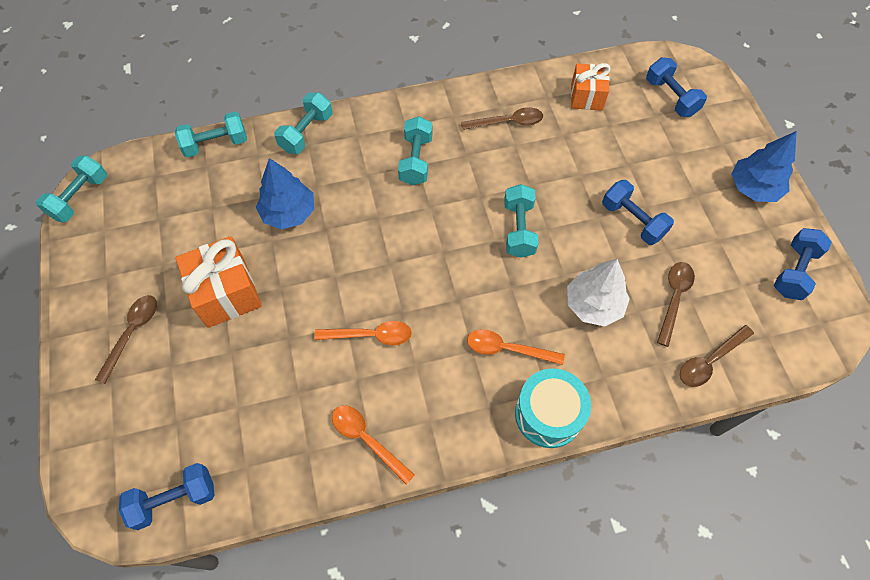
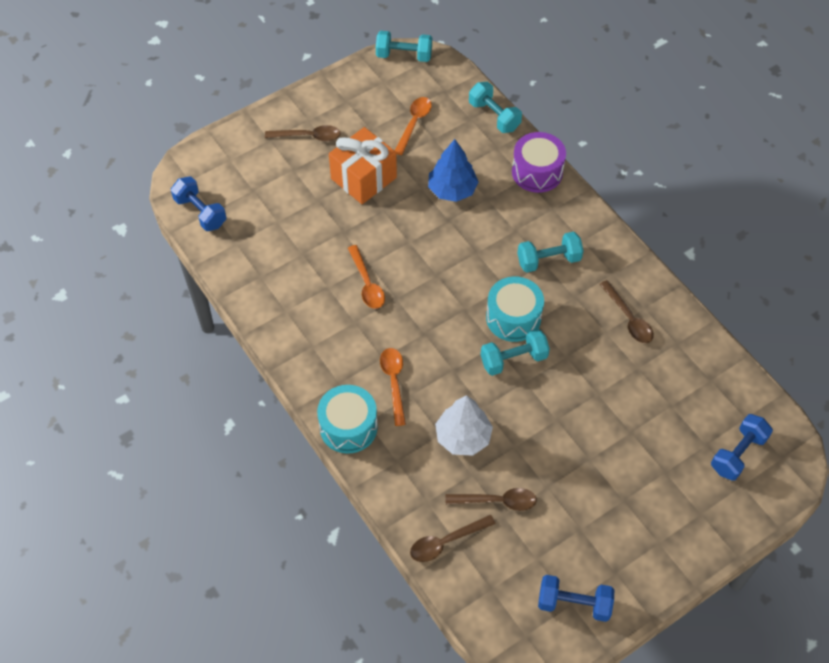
camera: 70 degrees right, 5 degrees down
(306, 133) = (537, 172): turquoise dumbbell -> purple drum
(366, 439) = (283, 309): orange spoon -> orange spoon (414, 123)
(470, 213) = (513, 318): none -> turquoise drum
(586, 97) = (696, 377): orange gift -> none
(632, 220) = (566, 449): blue dumbbell -> none
(709, 361) = (445, 542): brown spoon -> brown spoon turned 60 degrees counterclockwise
(753, 188) = (658, 552): blue tree -> none

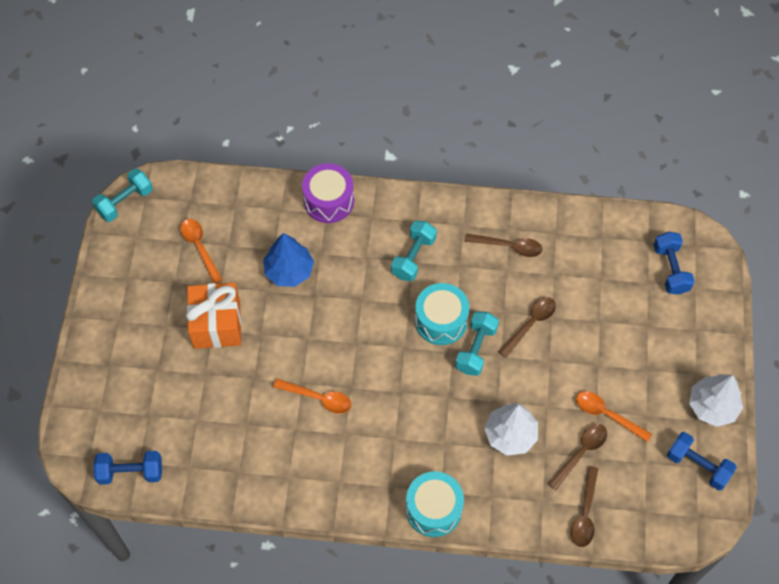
camera: 50 degrees left, 5 degrees up
(308, 136) = (135, 333): brown spoon -> brown spoon (531, 324)
(394, 382) = (423, 446): orange spoon -> orange spoon (606, 414)
(494, 116) = (249, 187): turquoise dumbbell -> none
(574, 603) = (697, 465): blue dumbbell -> blue dumbbell turned 75 degrees clockwise
(642, 577) = (712, 406): none -> white tree

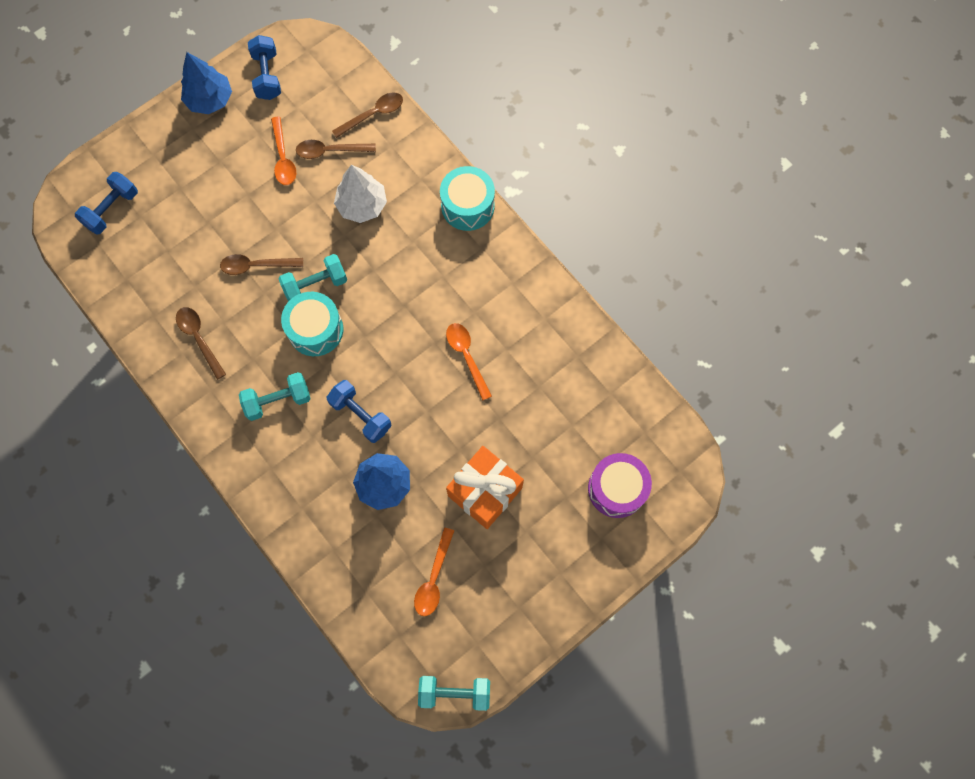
camera: 135 degrees left, 10 degrees up
(131, 472) = (658, 430): blue dumbbell -> blue dumbbell (361, 415)
(329, 201) = (287, 518): purple drum -> purple drum (616, 489)
(712, 406) = (210, 99): white tree -> blue tree

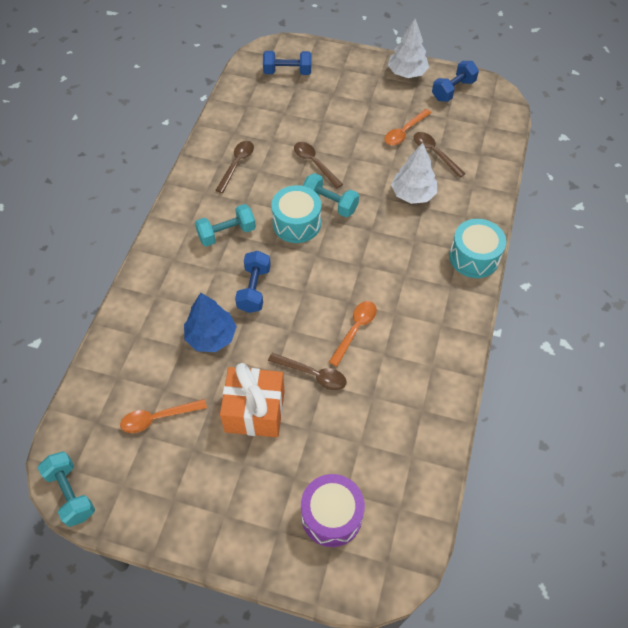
camera: 55 degrees right, 15 degrees down
(210, 99) = (407, 73): blue tree -> white tree
(278, 400) = (226, 233): turquoise dumbbell -> turquoise dumbbell turned 60 degrees counterclockwise
(373, 114) = (486, 160): brown spoon -> brown spoon (313, 374)

